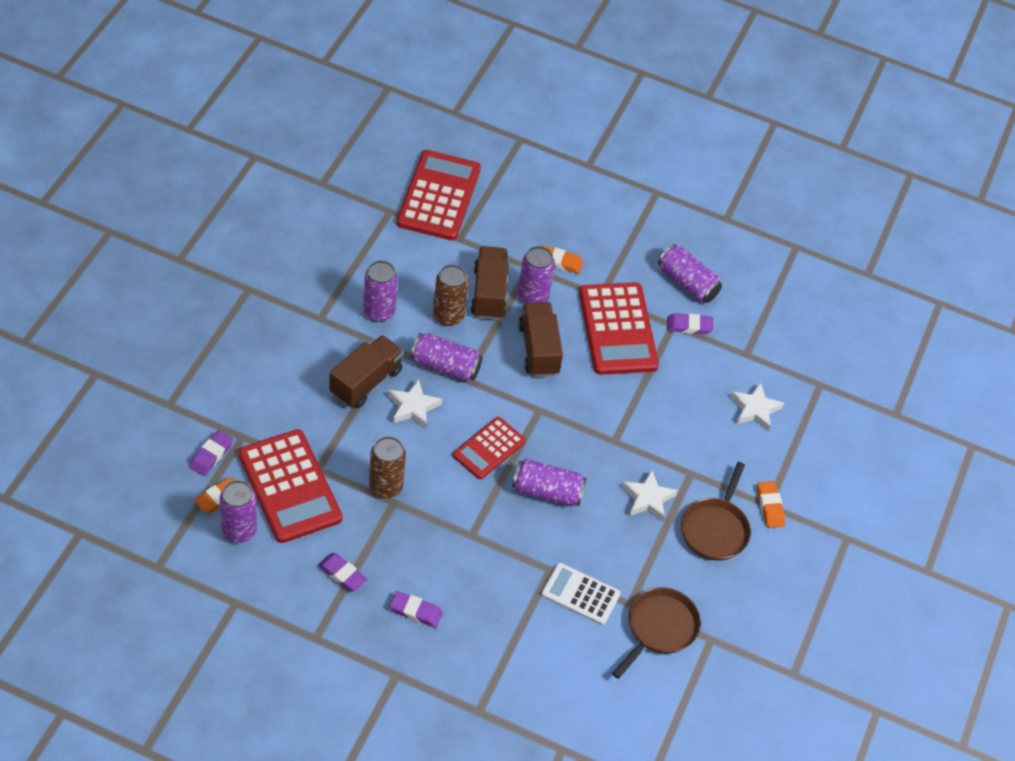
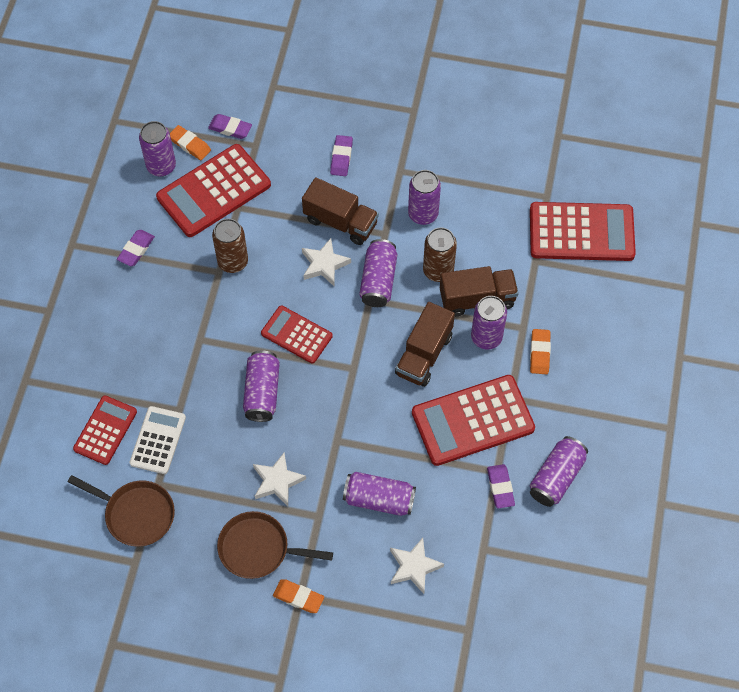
camera: 85 degrees right, 10 degrees up
(415, 611) = (112, 312): purple eraser -> purple eraser (341, 157)
(538, 349) = (424, 354): brown truck -> brown truck turned 135 degrees clockwise
(558, 641) = (105, 430): none -> red calculator
(683, 421) = (379, 499): none -> purple can
(770, 506) = (298, 597): orange eraser -> orange eraser turned 45 degrees clockwise

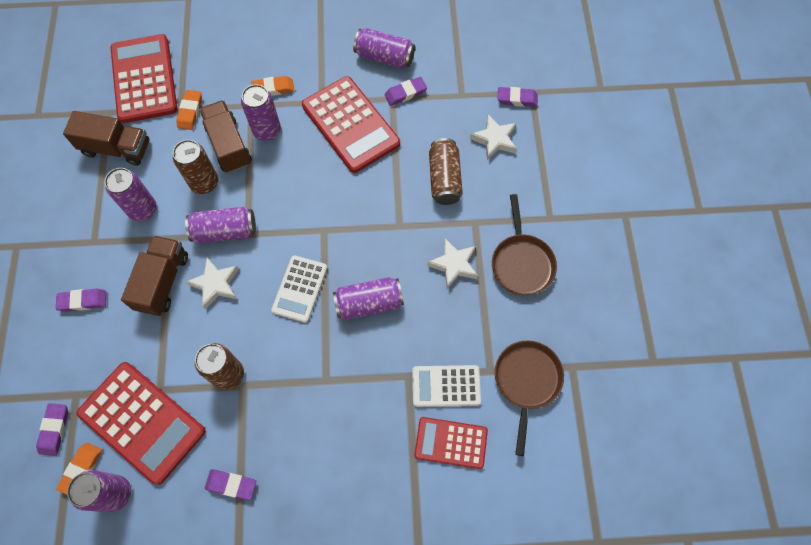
camera: 105 degrees left, 5 degrees up
(296, 335) = (300, 289): red calculator -> white calculator
(298, 597) = (552, 219): orange eraser -> orange eraser (190, 112)
(379, 499) = (444, 179): purple can -> brown can
(424, 354) = (295, 175): brown truck -> brown truck (116, 148)
(462, 609) = (517, 99): none -> purple eraser

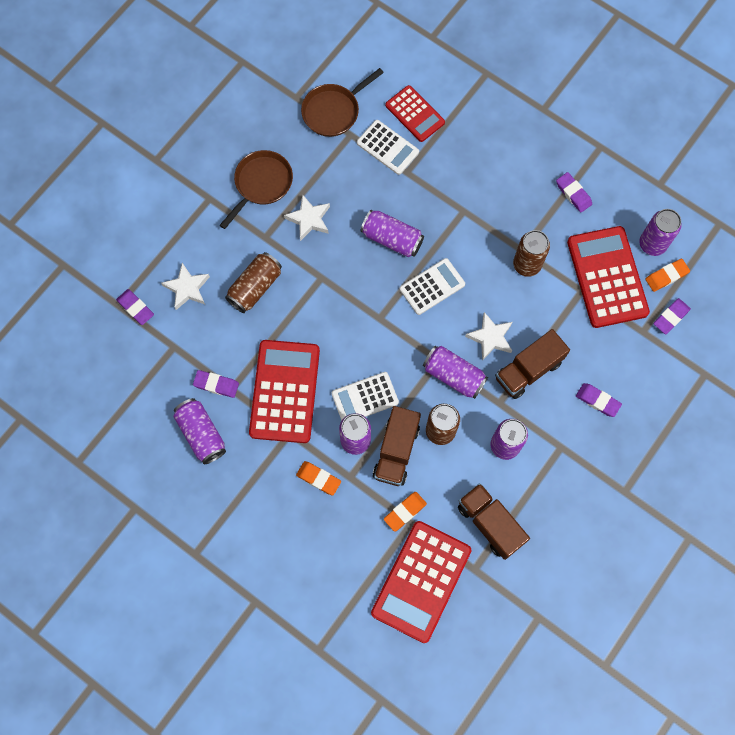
camera: 140 degrees left, 5 degrees up
(284, 164) = (365, 398): none -> white calculator

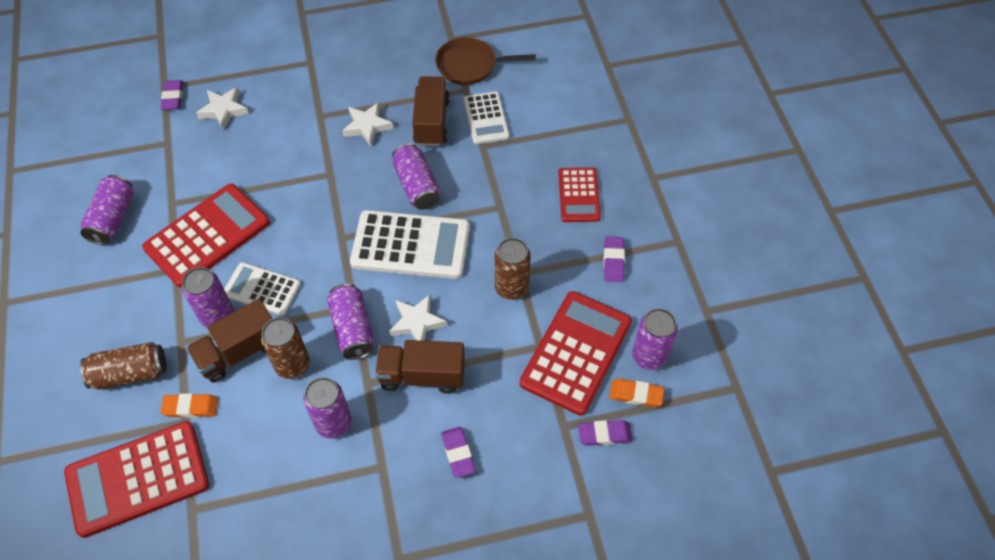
camera: 40 degrees right, 15 degrees down
(216, 384) = (165, 191): purple eraser -> none
(255, 287) = (272, 145): brown can -> brown can (130, 373)
(261, 184) = (358, 78): brown pan -> none
(318, 479) = (156, 322): orange eraser -> none
(415, 114) = (534, 109): red calculator -> red calculator (579, 195)
(432, 287) = (411, 245): white calculator -> white calculator, size x1.68
(490, 523) = (248, 480): brown truck -> brown truck (431, 122)

